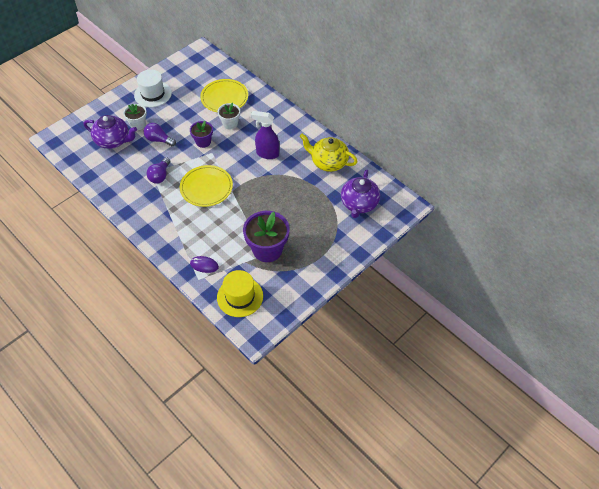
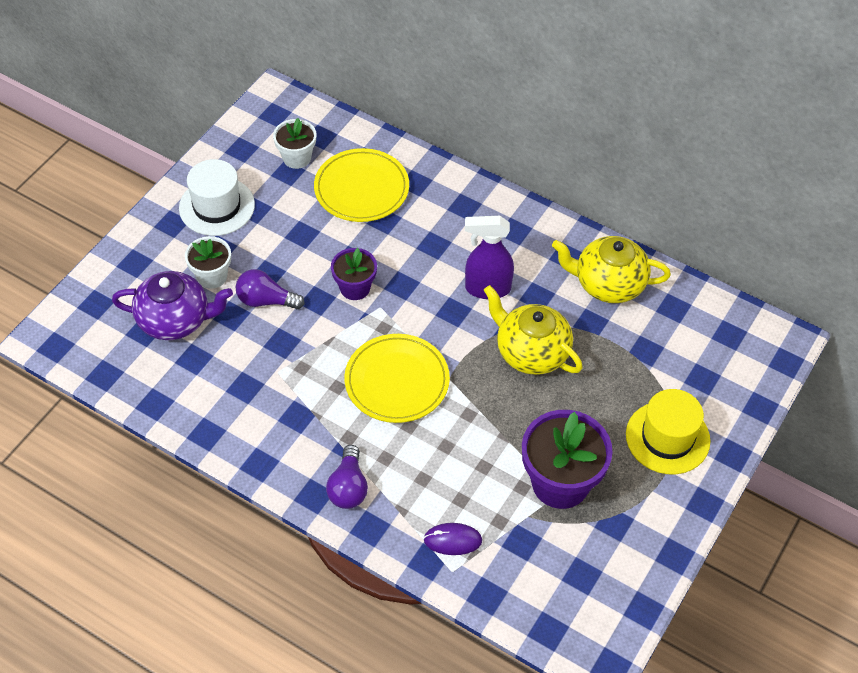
camera: 15 degrees left, 0 degrees up
(160, 176) = (297, 375): purple light bulb -> purple light bulb (348, 487)
(230, 124) = (393, 241): white flower pot -> white flower pot (297, 158)
(240, 297) = (544, 588): yellow hat -> yellow hat (667, 437)
(277, 187) = (531, 352): none -> yellow teapot
(359, 204) = (695, 356): purple teapot -> none

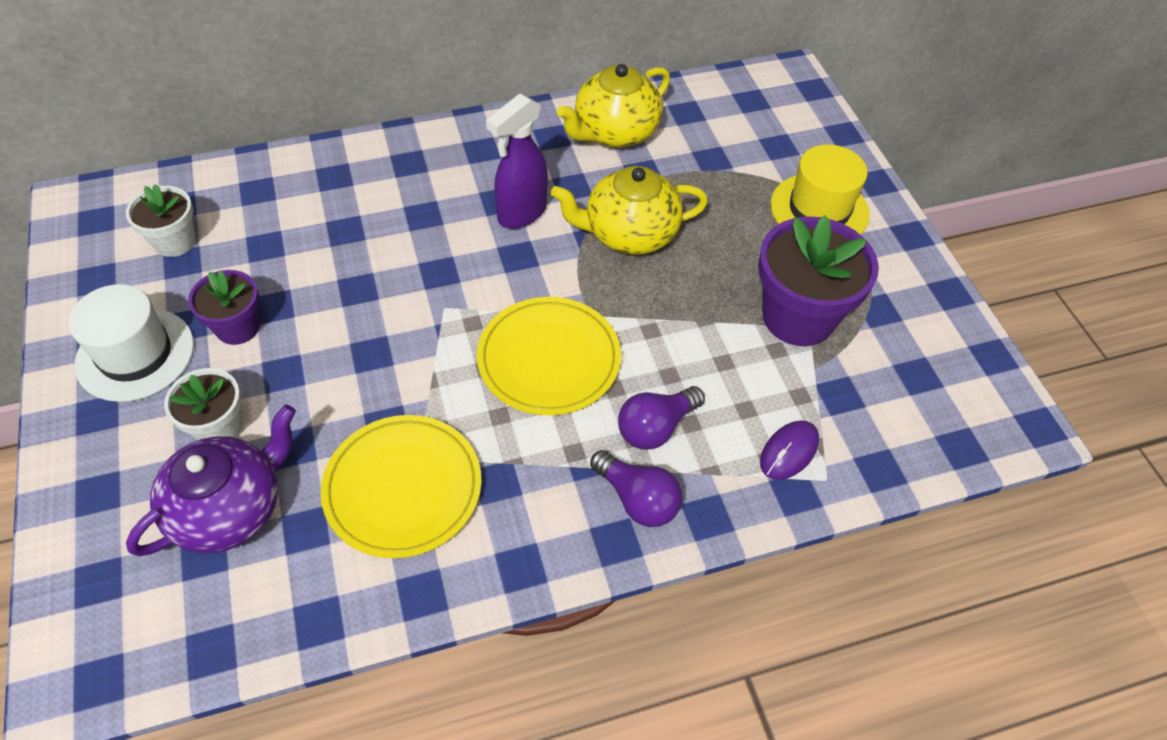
camera: 50 degrees left, 0 degrees up
(266, 300) = (315, 400): purple light bulb -> purple light bulb (656, 427)
(355, 288) = (396, 311): purple flower pot -> purple flower pot (238, 327)
(361, 188) = (285, 219): yellow plate -> yellow plate (403, 488)

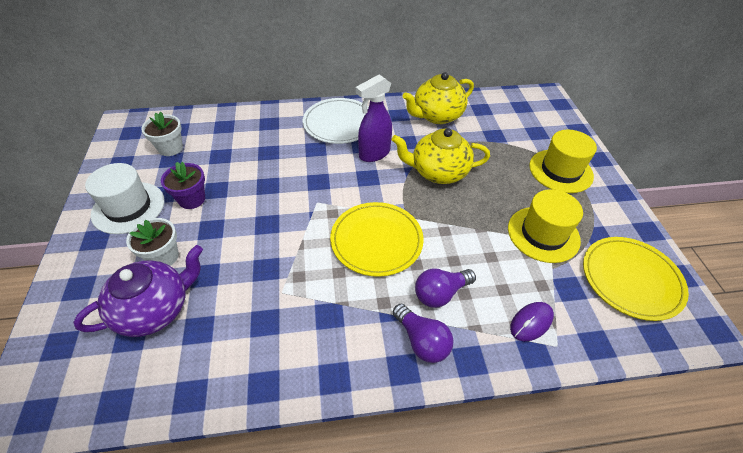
camera: 10 degrees right, 5 degrees down
(403, 488) = (267, 311): yellow plate -> yellow plate (631, 279)
(454, 164) = (339, 123): none -> white plate
(798, 317) = (543, 234): purple flower pot -> yellow hat

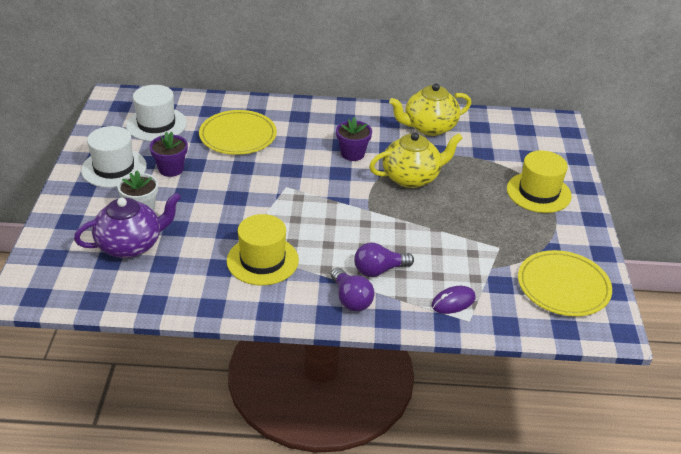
camera: 10 degrees right, 10 degrees down
(170, 148) = (156, 124): white flower pot -> white hat
(339, 123) = (325, 122): white plate -> none
(374, 154) = (352, 154): purple spray bottle -> purple flower pot
(376, 240) = (333, 224): yellow plate -> yellow plate (238, 136)
(438, 172) = (412, 177): yellow teapot -> yellow teapot turned 150 degrees clockwise
(543, 234) = (495, 241): yellow hat -> yellow hat (262, 260)

